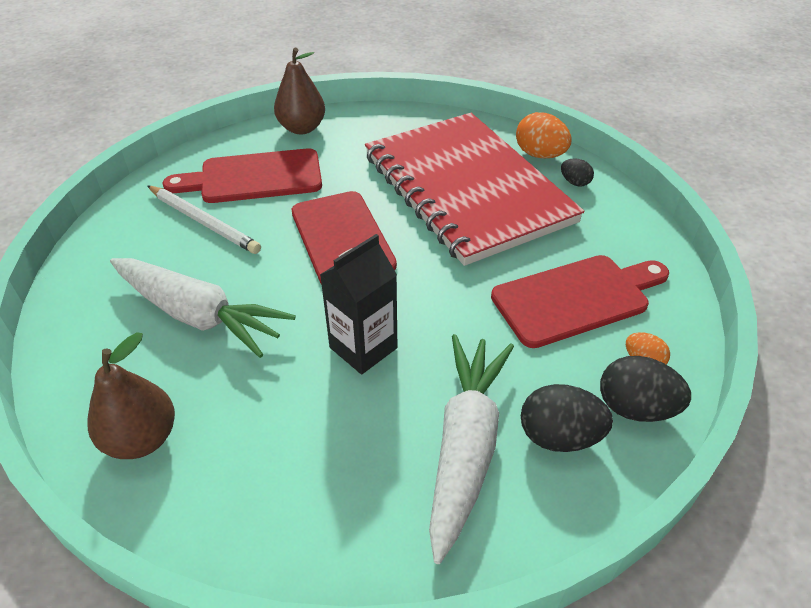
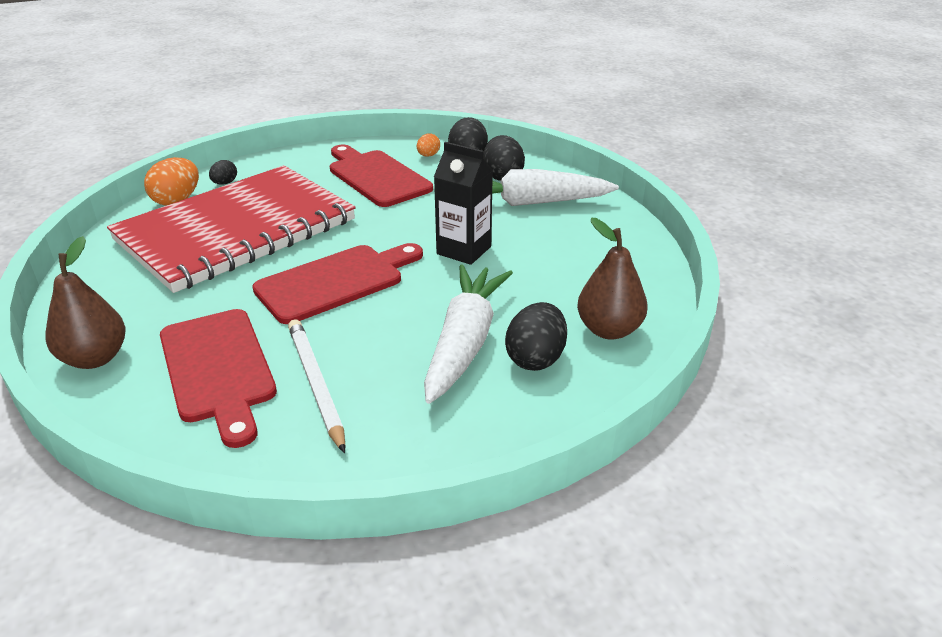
camera: 105 degrees left, 10 degrees down
(141, 361) = (535, 358): none -> black egg
(203, 222) = (316, 384): white pencil -> white pencil turned 45 degrees counterclockwise

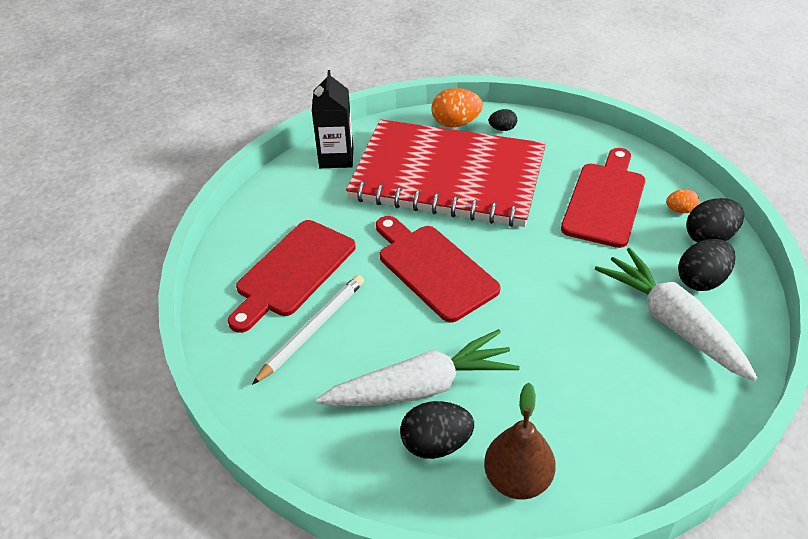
camera: 60 degrees right, 10 degrees up
(95, 358) = (263, 211): brown pear -> none
(336, 282) = (433, 268): red cutting board -> red cutting board turned 150 degrees counterclockwise
(464, 250) = (547, 319): black carton -> black carton (336, 157)

